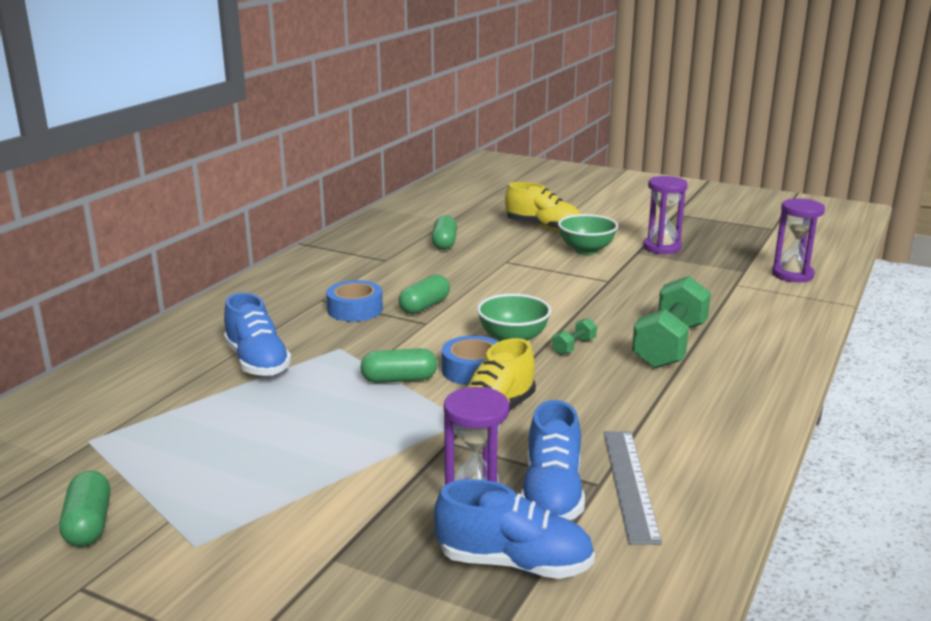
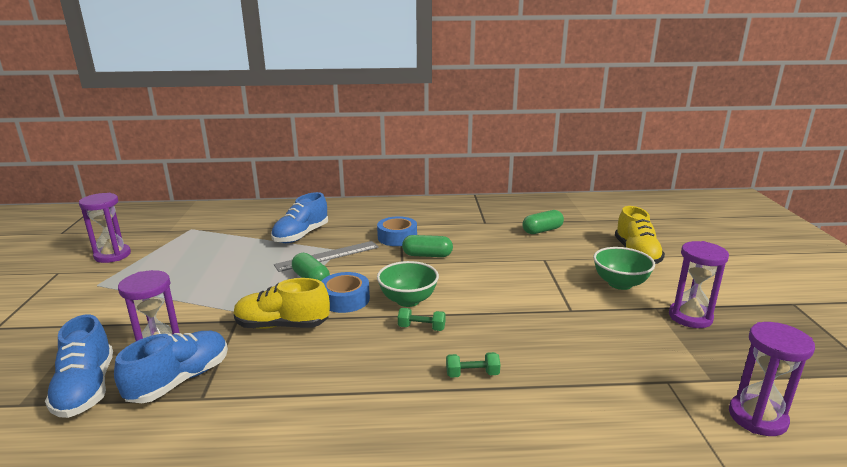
camera: 60 degrees right, 0 degrees up
(89, 524) = (112, 255): green capsule -> purple hourglass
(552, 494) = (180, 380): blue shoe -> blue shoe turned 150 degrees clockwise
(630, 483) = (207, 413): grey ruler -> grey ruler (327, 256)
(670, 345) = (472, 374): green dumbbell -> green dumbbell, size x0.43

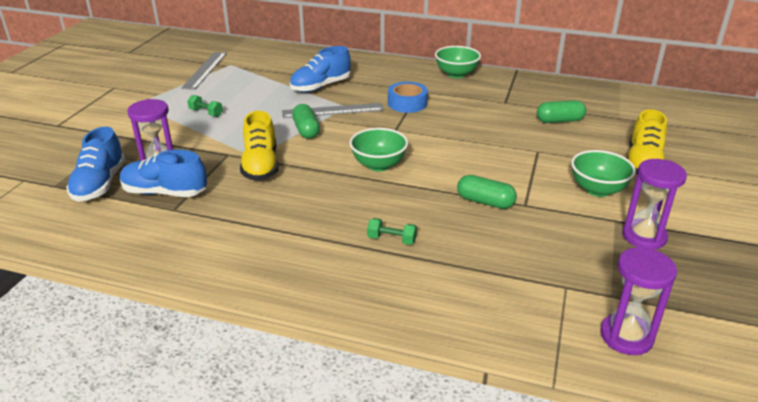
camera: 20 degrees right, 10 degrees up
(112, 255) = (159, 79): purple hourglass -> none
(164, 238) = (205, 70): none -> grey ruler
(180, 380) = (165, 192): blue shoe -> blue shoe turned 135 degrees counterclockwise
(282, 325) = (261, 166): yellow shoe -> yellow shoe turned 120 degrees counterclockwise
(345, 299) = (324, 153): blue tape -> none
(421, 328) = (374, 192): green dumbbell -> green dumbbell (206, 113)
(425, 206) = (456, 74): none -> green bowl
(427, 255) = (424, 126): green capsule -> green capsule (485, 202)

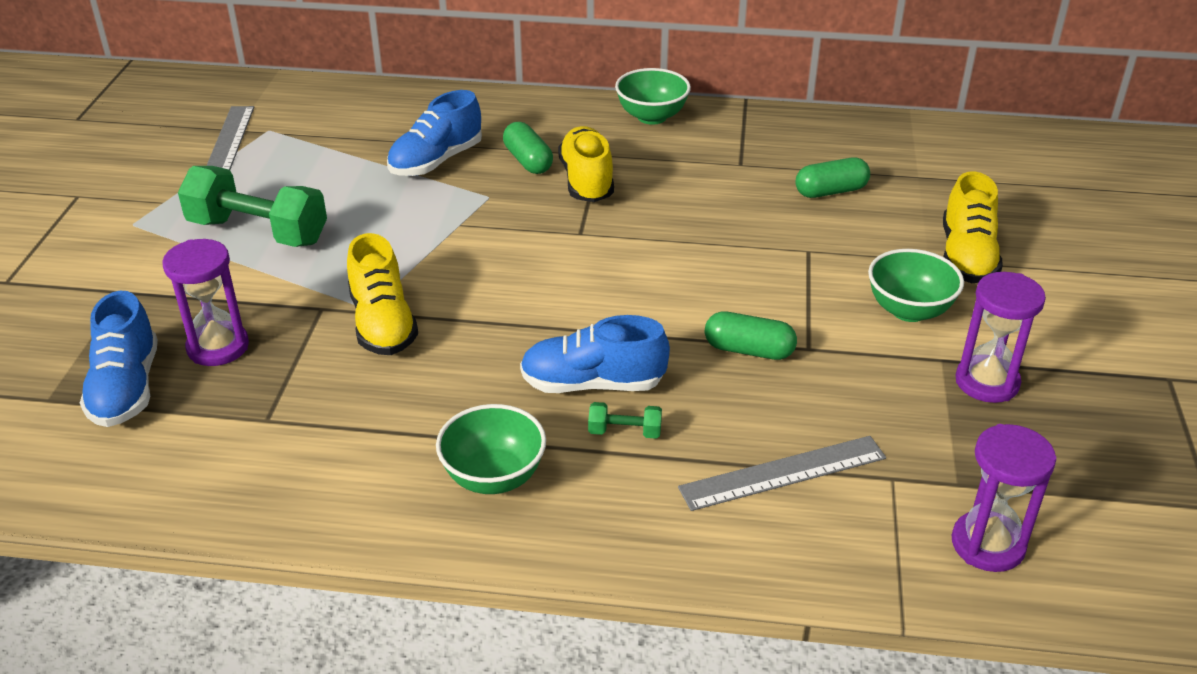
camera: 10 degrees left, 5 degrees up
(165, 192) = (241, 391): blue shoe -> blue shoe (592, 384)
(206, 113) = (258, 232): green dumbbell -> green dumbbell, size x2.33
(306, 130) = (436, 249): green capsule -> green capsule (528, 161)
(332, 110) = (469, 207): grey ruler -> grey ruler (783, 473)
(378, 165) = (571, 302): green bowl -> green bowl (493, 477)
(407, 103) = (586, 181): blue tape -> yellow shoe

